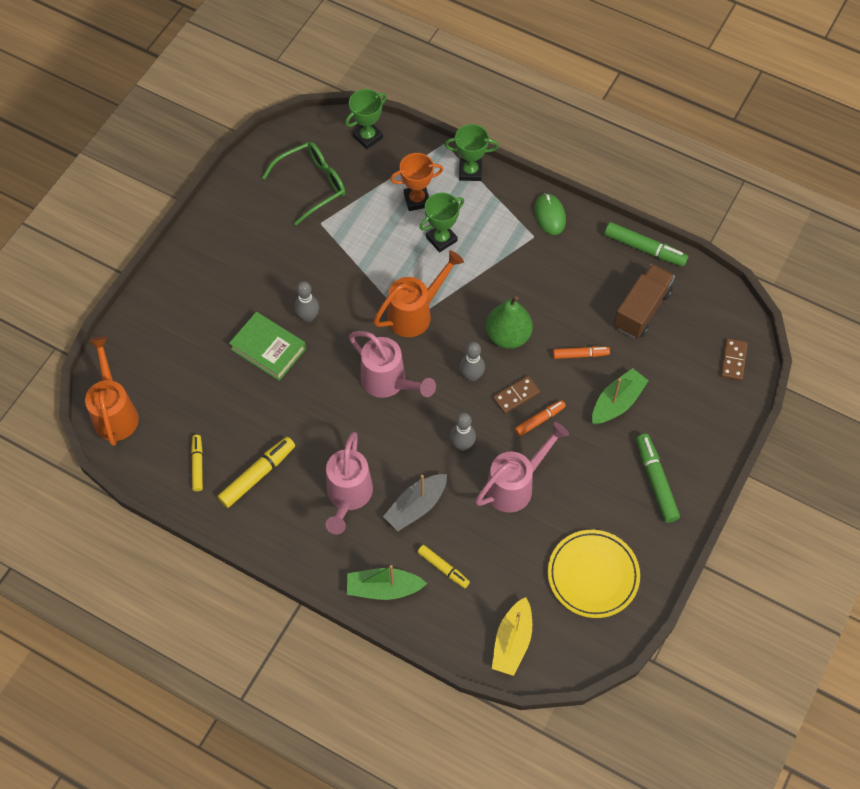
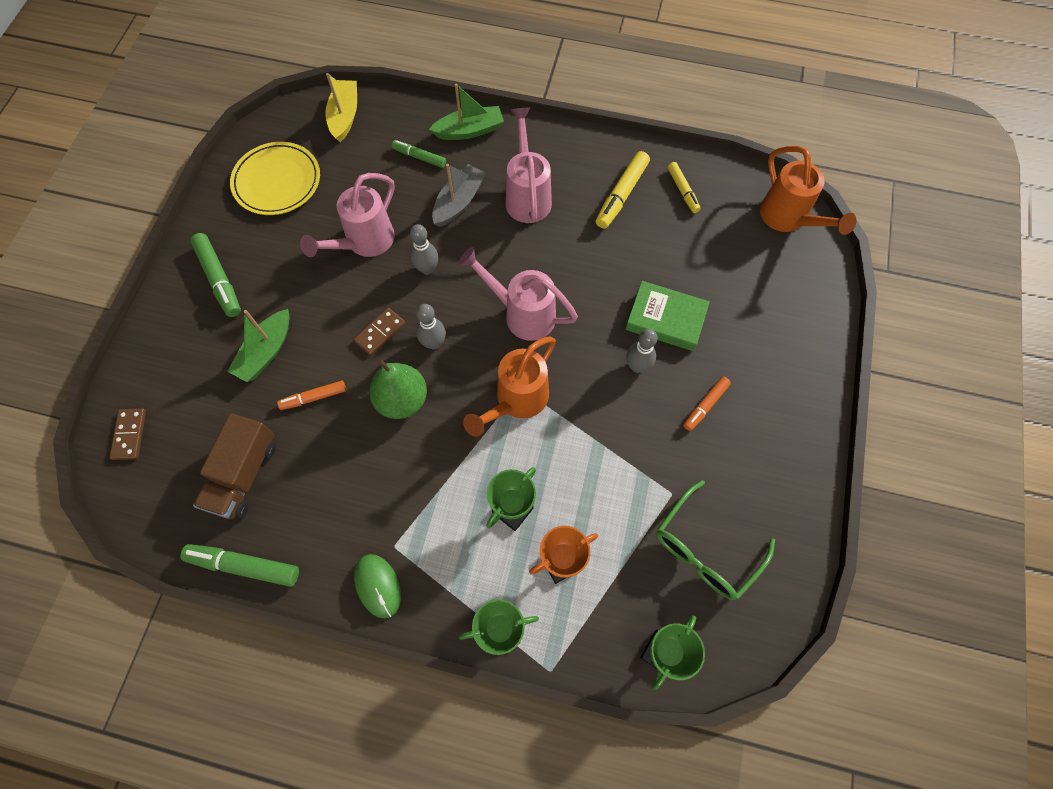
camera: 165 degrees right, 5 degrees up
(443, 568) = (419, 157): yellow marker -> green marker
(539, 420) = (350, 312): orange marker -> orange marker (705, 405)

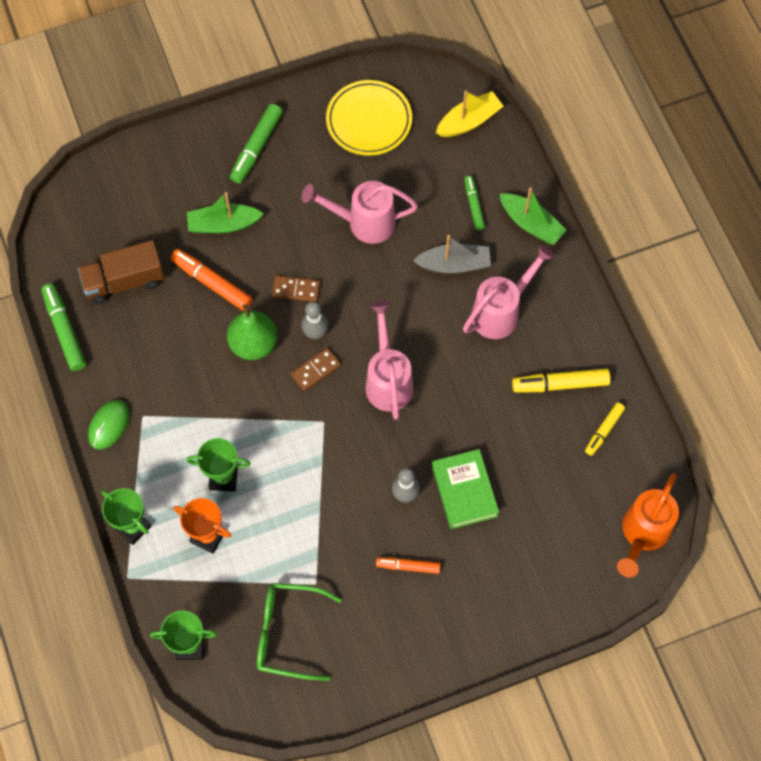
camera: 55 degrees right, 0 degrees up
(130, 435) = (100, 187): brown domino -> brown domino (315, 370)
(314, 397) = (212, 283): orange marker -> orange marker, size x1.58
(427, 269) = (375, 284): grey bowling pin -> none
(516, 401) = (311, 424): orange watering can -> none

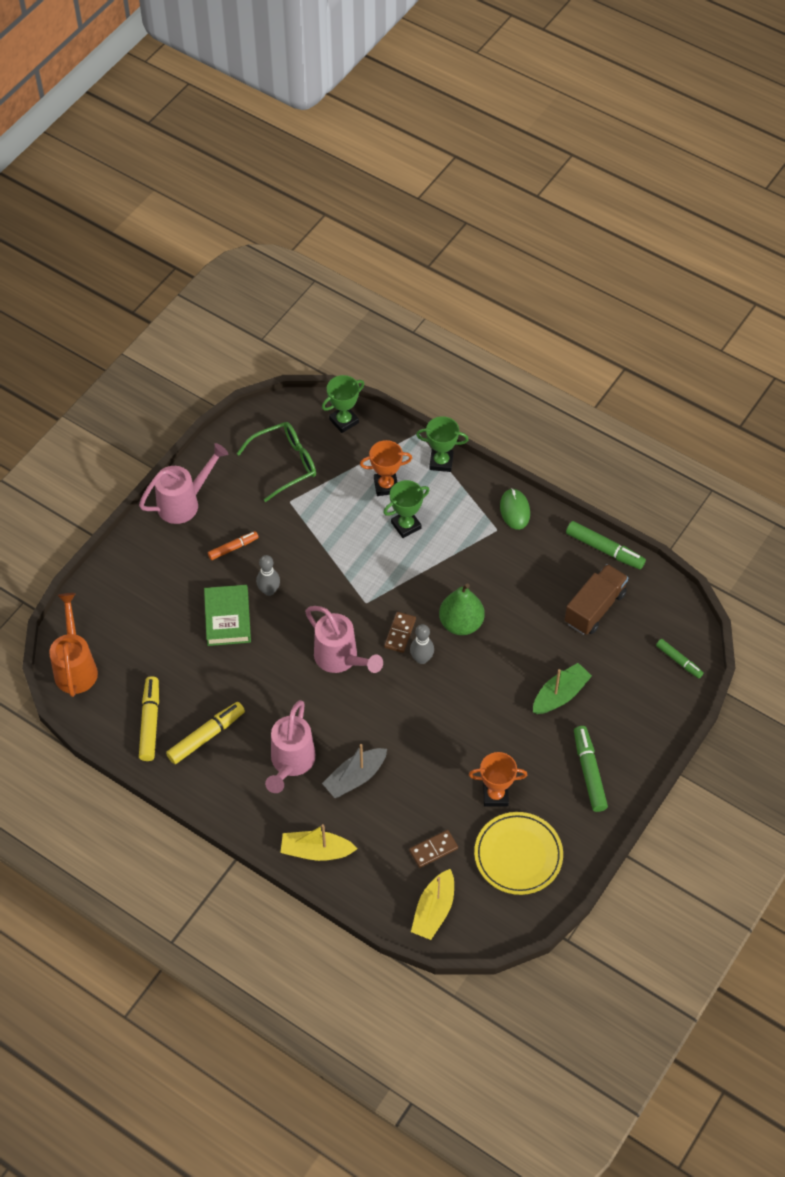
camera: 145 degrees right, 10 degrees down
(212, 283) = (529, 646): orange marker -> none
(296, 290) = (462, 681): brown domino -> brown domino (433, 849)
(348, 177) = (495, 795): none -> orange trophy
(364, 223) = (453, 765): pink watering can -> pink watering can (184, 503)
(464, 491) = (227, 618): green book -> green book turned 45 degrees clockwise
(473, 205) = (375, 837): green marker -> green marker (678, 661)
(531, 224) = (316, 851): green boat -> yellow boat
(604, 430) = (150, 722): yellow marker -> yellow marker, size x1.58

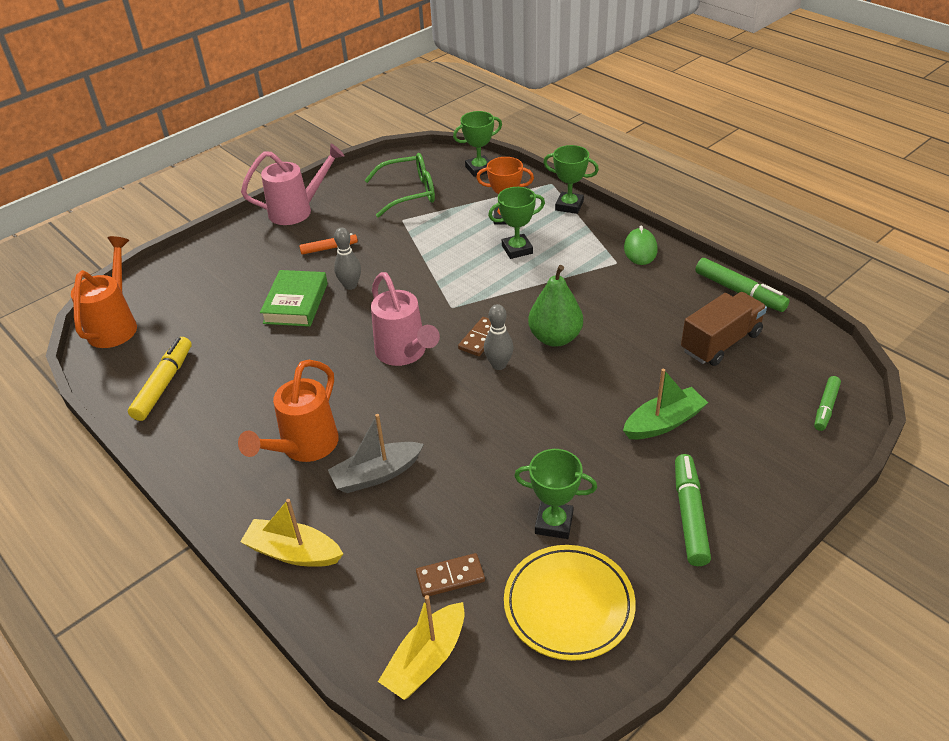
camera: 15 degrees right, 15 degrees down
(206, 736) = (218, 406): yellow marker -> none
(291, 763) = (304, 447): pink watering can -> orange watering can
(495, 795) = (554, 523): orange trophy -> green trophy
(678, 661) = (826, 407): green marker -> green marker turned 60 degrees clockwise

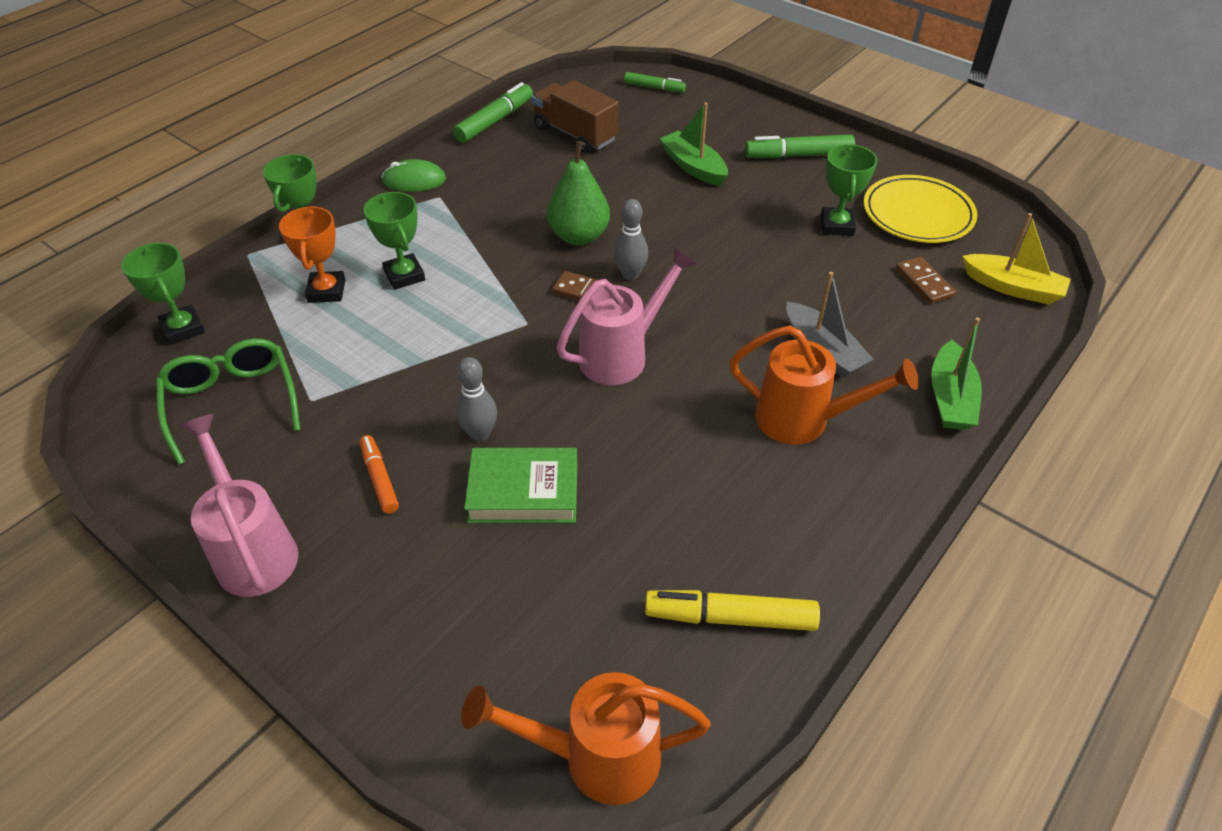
camera: 100 degrees left, 5 degrees up
(293, 552) = (950, 398): yellow boat -> green boat

